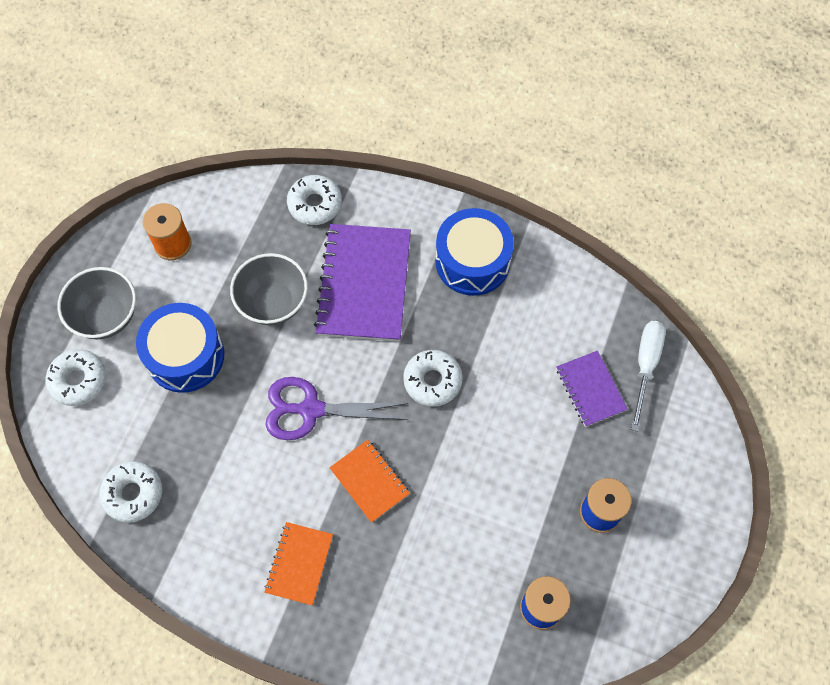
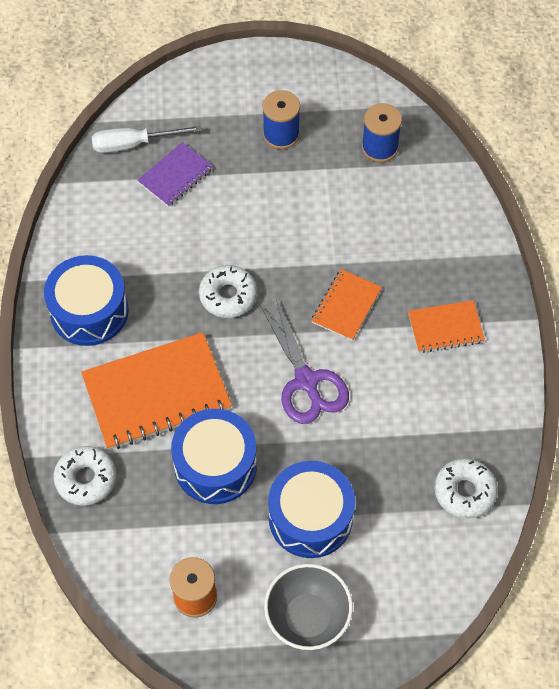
camera: 115 degrees left, 5 degrees down
(78, 380) = (387, 605): white donut -> none
(273, 303) = (215, 465): grey bowl -> blue drum
(364, 284) = (156, 393): purple notebook -> orange notebook

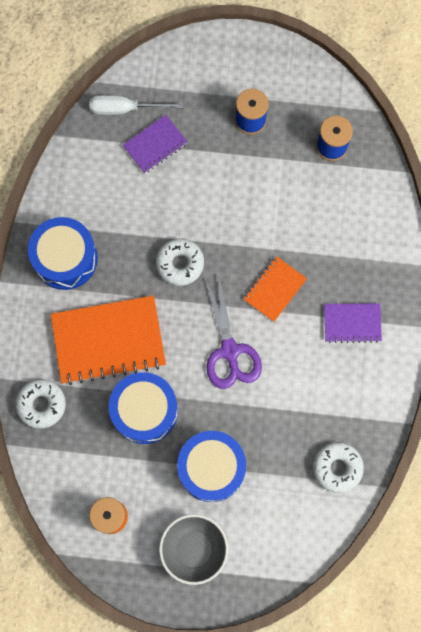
camera: 10 degrees right, 15 degrees up
(445, 327) = (352, 323): orange notebook -> purple notebook

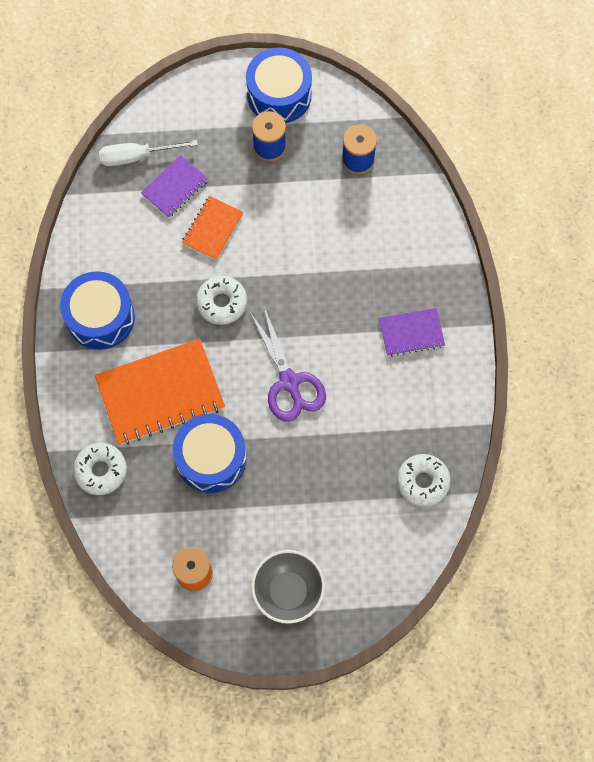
camera: 10 degrees left, 5 degrees down
(211, 468) = (291, 505): blue drum -> blue drum (279, 95)
(275, 289) = (325, 312): orange notebook -> orange notebook (213, 229)

